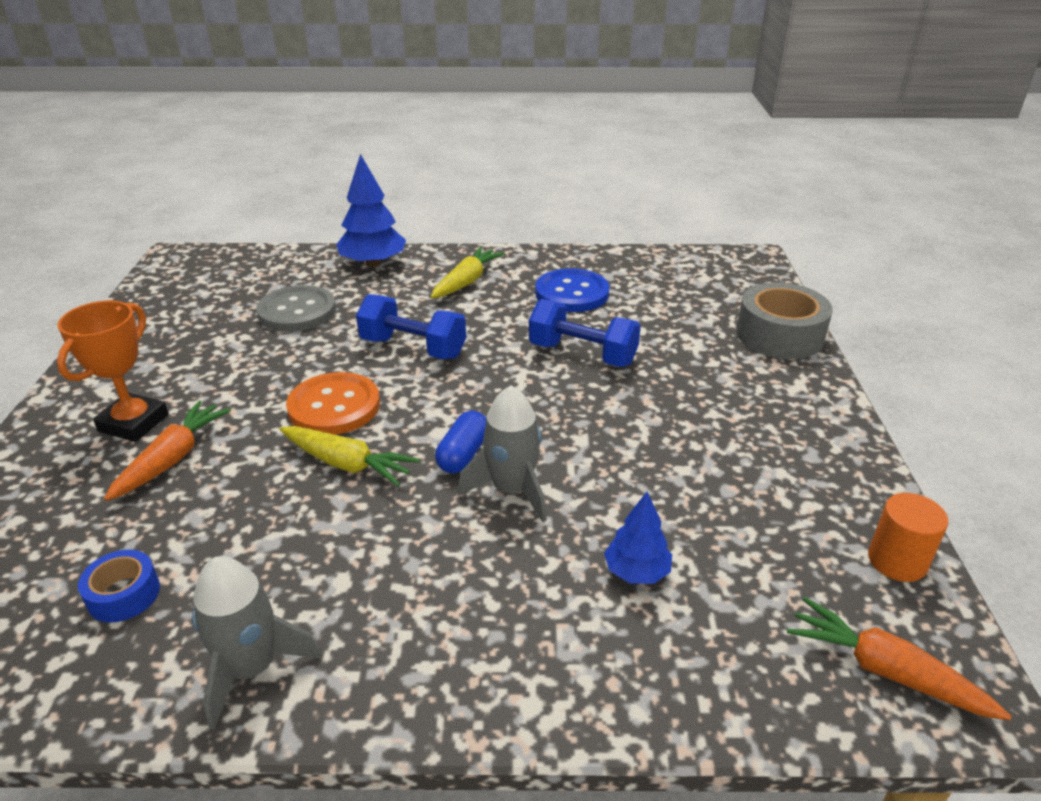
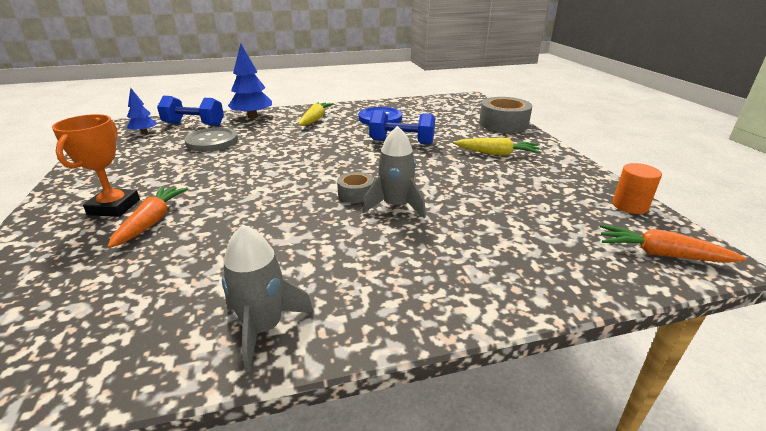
camera: 15 degrees left, 5 degrees down
(124, 594) = (141, 303): blue tape -> none
(334, 406) = (258, 182): orange button -> none
(348, 464) = (282, 208): yellow carrot -> yellow carrot (497, 154)
(413, 348) = (297, 150): blue dumbbell -> blue dumbbell (194, 125)
(463, 454) = (356, 193): blue capsule -> grey tape
(636, 572) = (494, 232): blue tree -> blue tree (144, 132)

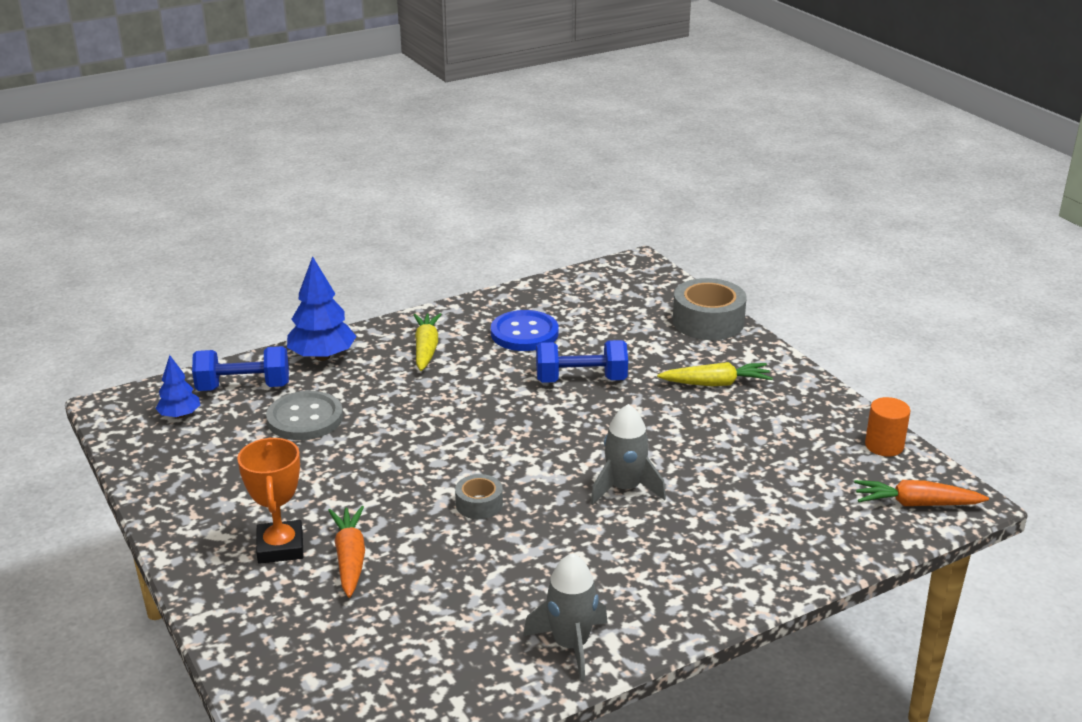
camera: 15 degrees left, 0 degrees up
(356, 193) = (568, 478): grey tape -> grey tape (479, 504)

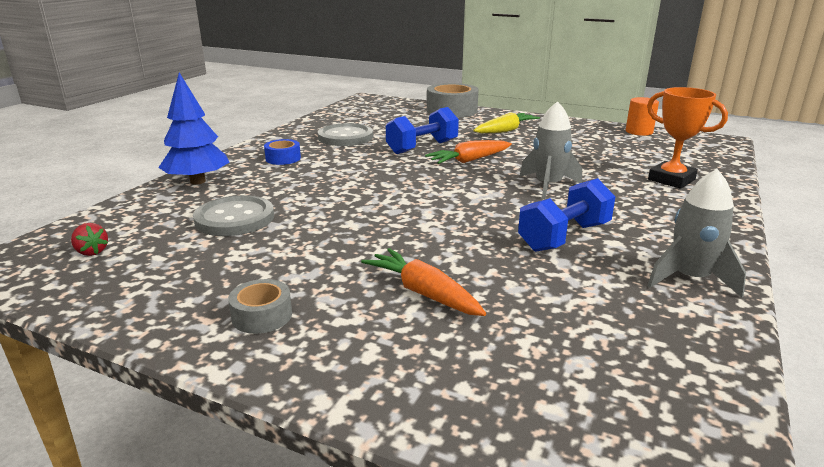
camera: 35 degrees left, 5 degrees down
(180, 415) = (92, 252): blue tree -> red strawberry
(243, 387) = (142, 216): blue dumbbell -> blue dumbbell (564, 237)
(280, 547) = (343, 310): orange trophy -> orange trophy (671, 179)
(426, 348) = (283, 158): yellow carrot -> blue tape
(479, 504) = (468, 223): grey tape -> grey tape (262, 316)
(524, 333) = (345, 137): blue button -> grey button
(915, 504) = (703, 147): orange carrot -> orange carrot (469, 160)

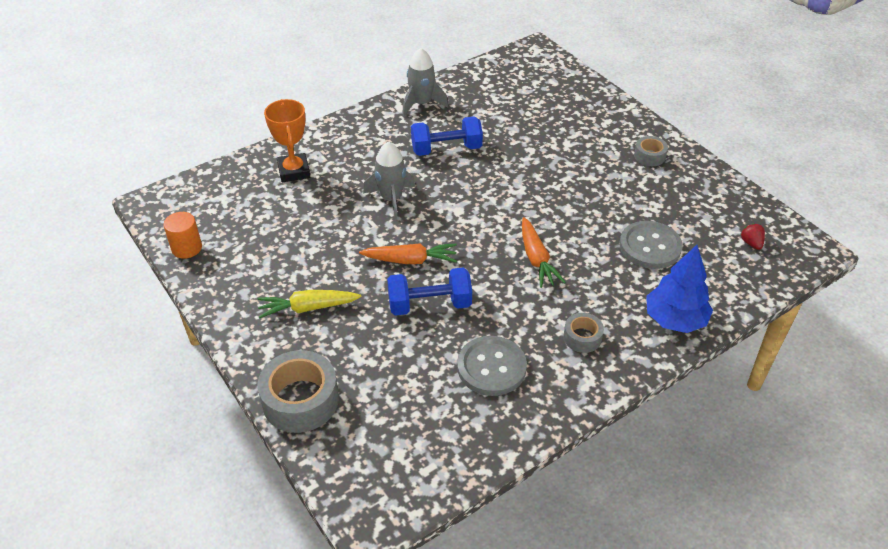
camera: 150 degrees left, 20 degrees up
(283, 158) = (582, 337): blue tape -> grey tape
(423, 293) = (562, 141): orange carrot -> orange carrot (536, 259)

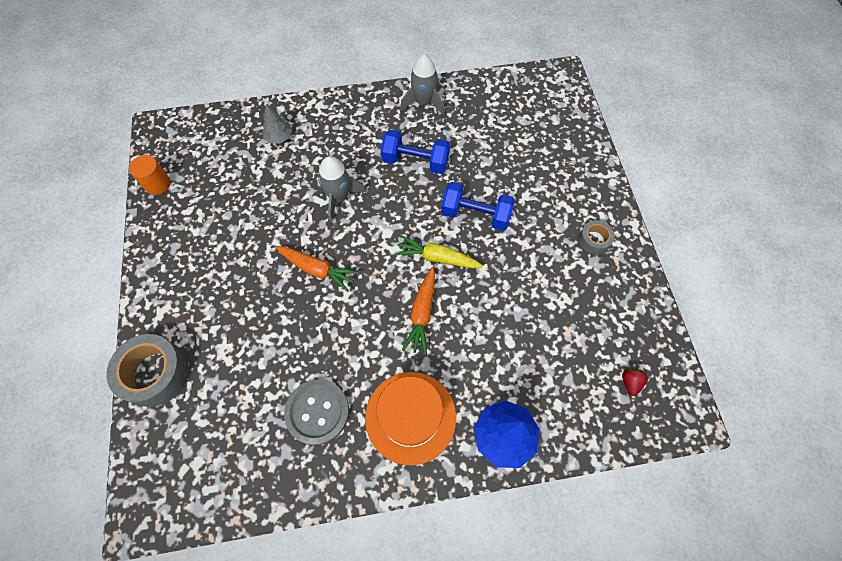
camera: 25 degrees right, 20 degrees up
(294, 171) = (279, 137): orange trophy -> grey tree
(307, 308) = (211, 284): yellow carrot -> yellow carrot (437, 257)
(429, 305) = (306, 323): blue dumbbell -> blue dumbbell (475, 215)
(582, 337) = (410, 417): grey tape -> orange hat
(650, 246) = (531, 344): grey button -> none

